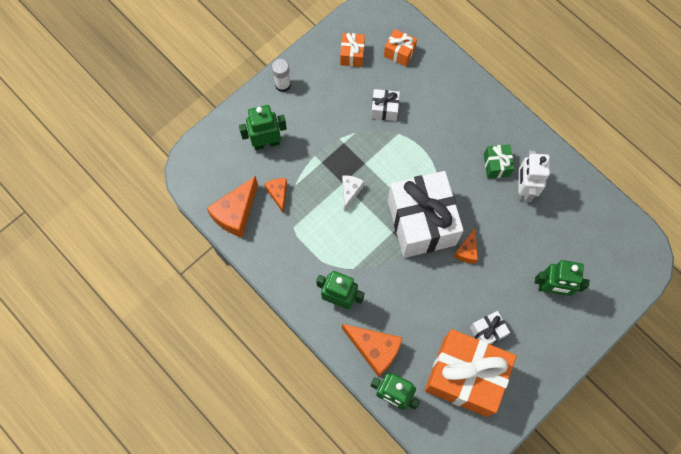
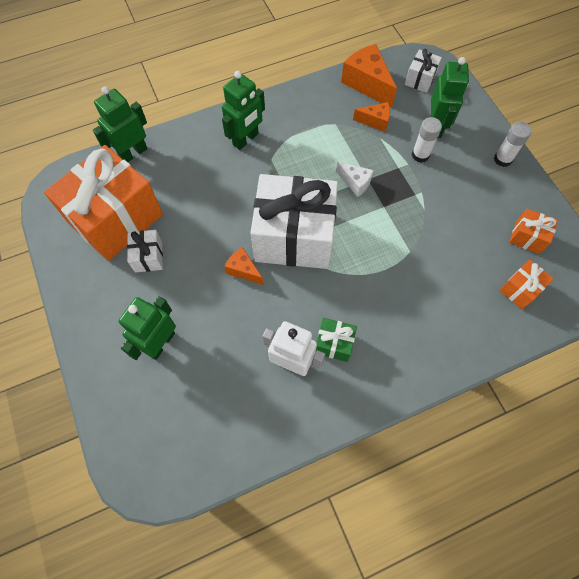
camera: 110 degrees right, 5 degrees down
(302, 148) = (420, 155): none -> white glue stick
(374, 349) = (183, 152): orange cheese -> none
(384, 109) = (445, 247): white gift -> white gift (420, 79)

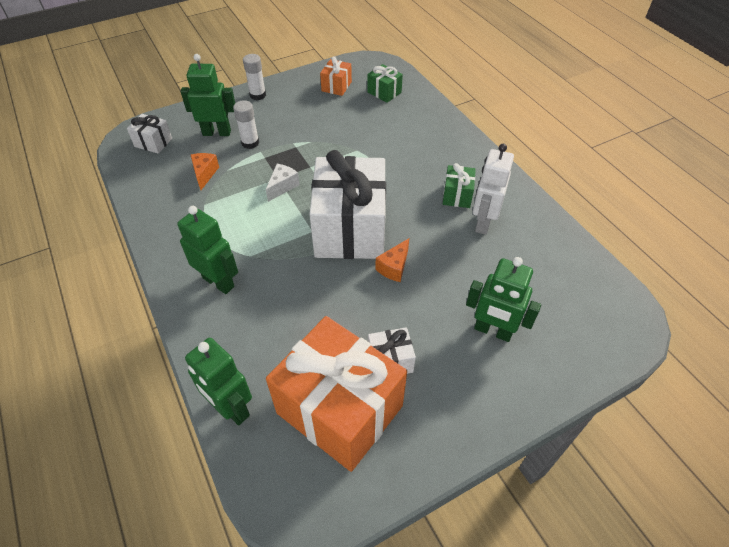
camera: 95 degrees left, 15 degrees down
(367, 84) = (151, 181): orange cheese -> none
(520, 289) = (384, 92): orange gift -> green gift

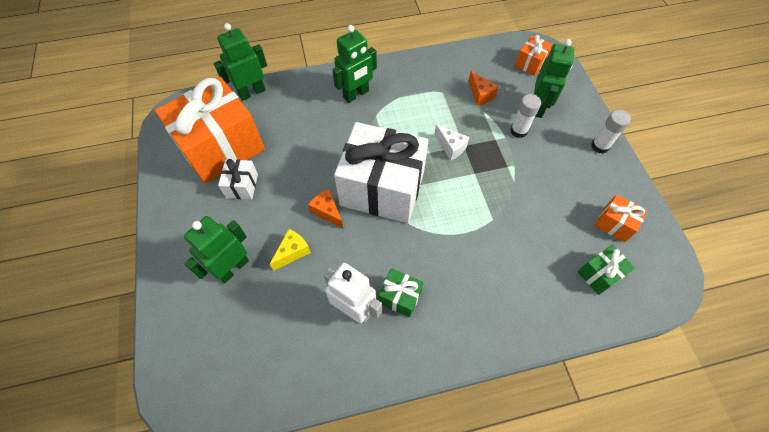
camera: 105 degrees right, 10 degrees up
(153, 142) = (530, 63): white gift -> orange gift
(204, 174) = (480, 95): orange cheese -> orange cheese turned 45 degrees clockwise
(451, 284) = (292, 252): none -> yellow cheese

